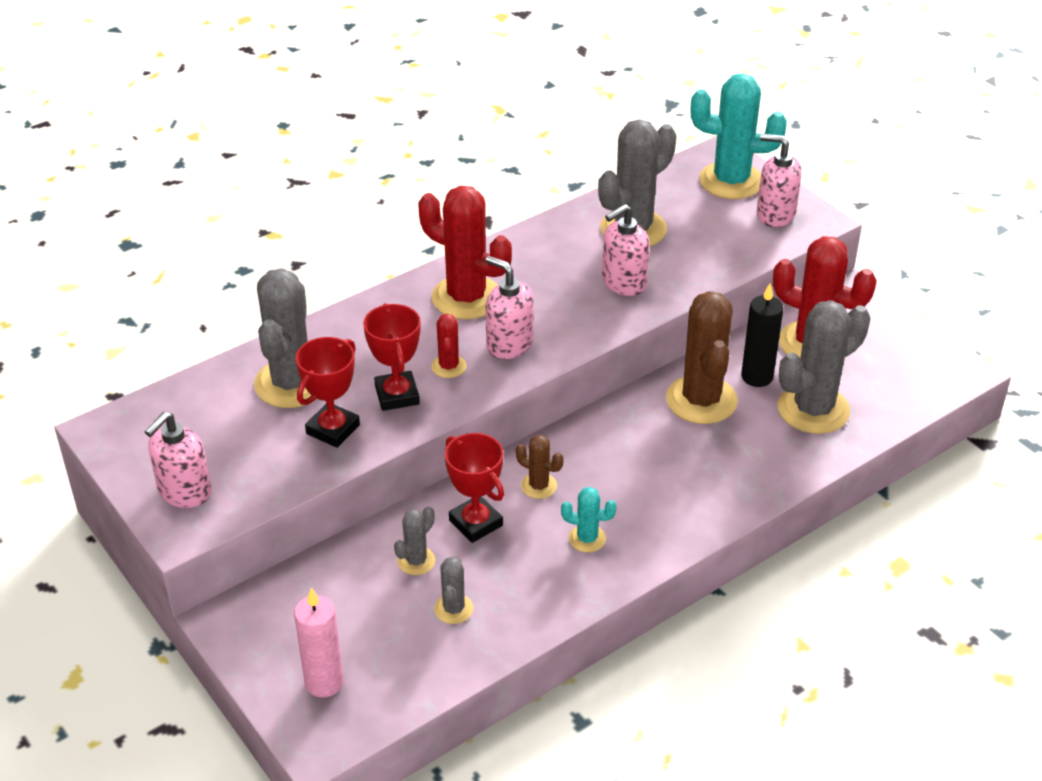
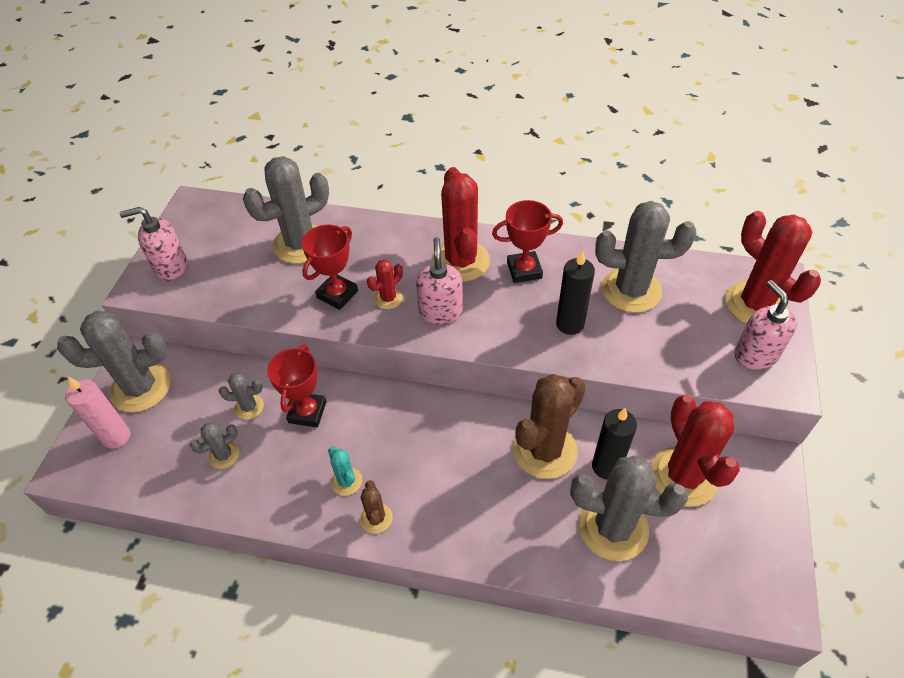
camera: 50 degrees right, 10 degrees up
(280, 633) = (141, 387): none -> grey cactus
(333, 429) = (279, 288): red trophy -> red trophy (524, 270)
(539, 486) = (370, 420): brown cactus -> brown cactus (376, 518)
(623, 283) = (570, 324): pink soap dispenser -> black candle
(731, 181) = (755, 304): turquoise cactus -> red cactus

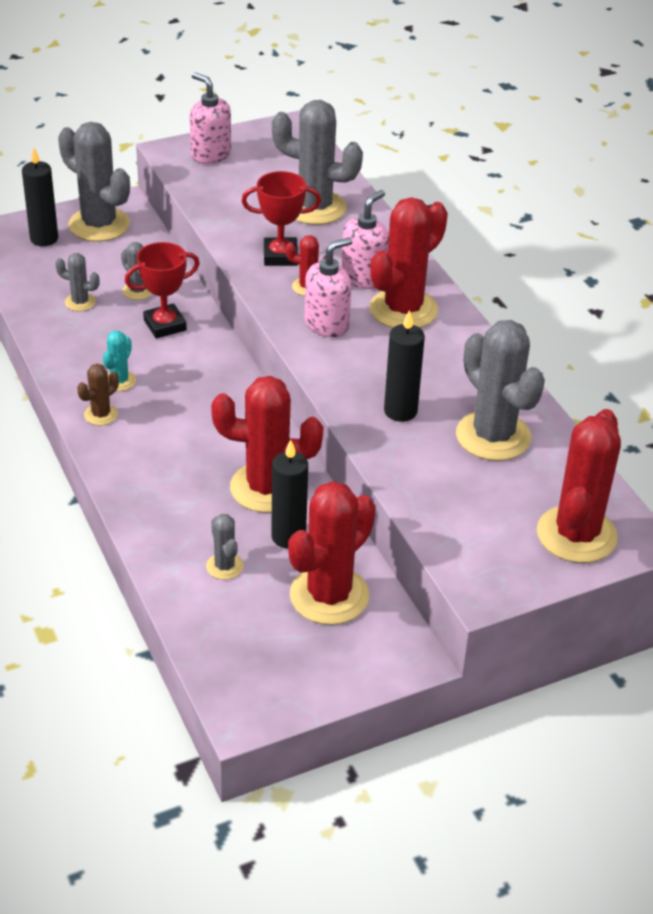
camera: 50 degrees right, 10 degrees down
(116, 436) = (44, 239): pink candle -> black candle
(524, 270) = (438, 354): red trophy -> none
(545, 450) = (267, 488): brown cactus -> red cactus
(613, 528) = (224, 566): grey cactus -> grey cactus, size x0.48
(755, 355) = (500, 556): pink soap dispenser -> pink soap dispenser (364, 277)

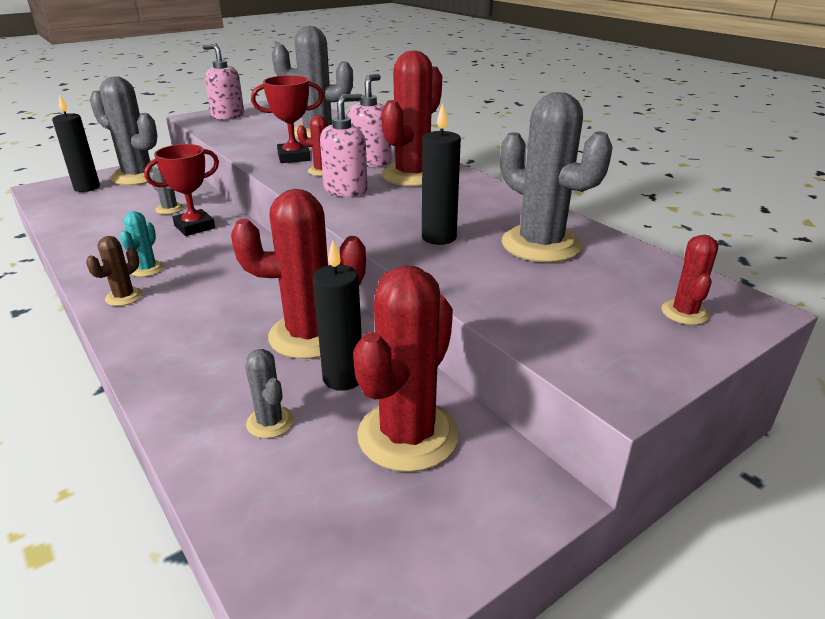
camera: 10 degrees left, 10 degrees down
(80, 302) = (114, 221): grey cactus -> none
(576, 535) = (684, 313): red cactus -> red cactus, size x0.48

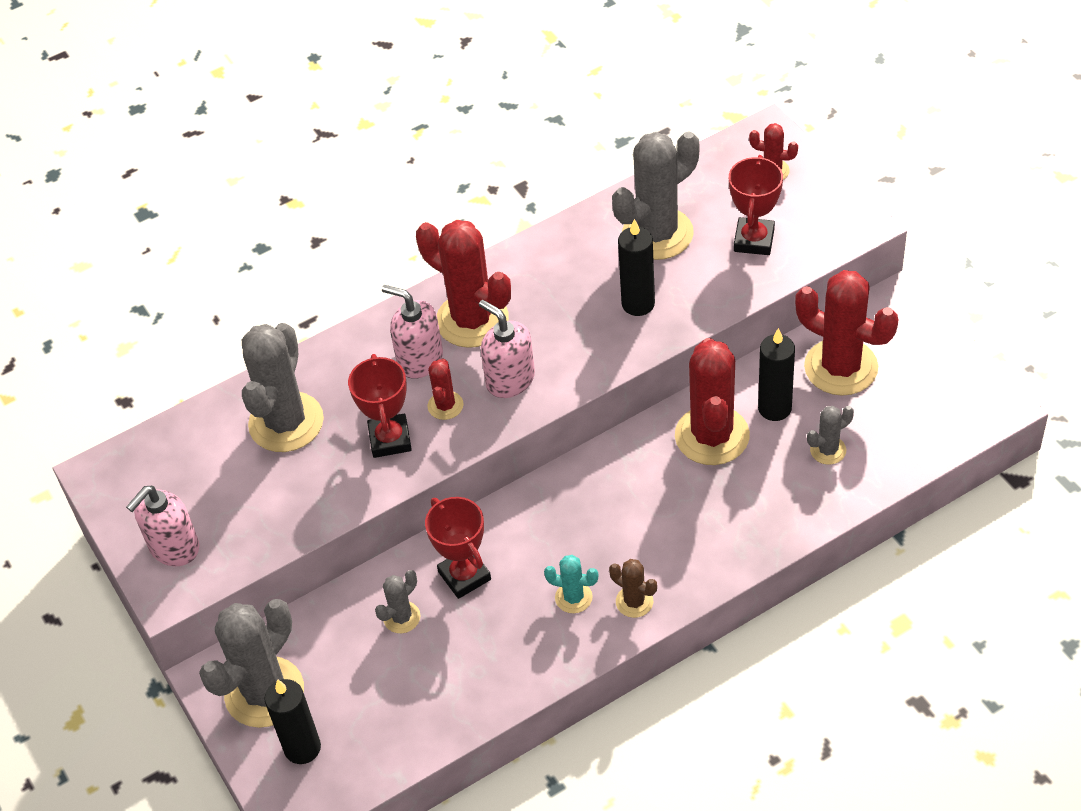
camera: 80 degrees left, 20 degrees up
(553, 300) = (754, 240): none -> red trophy

